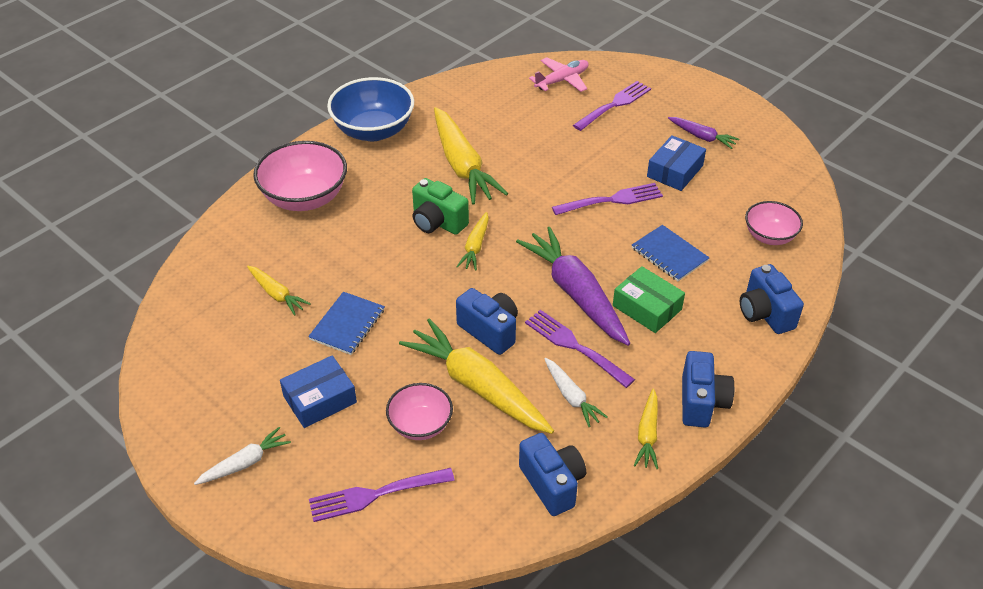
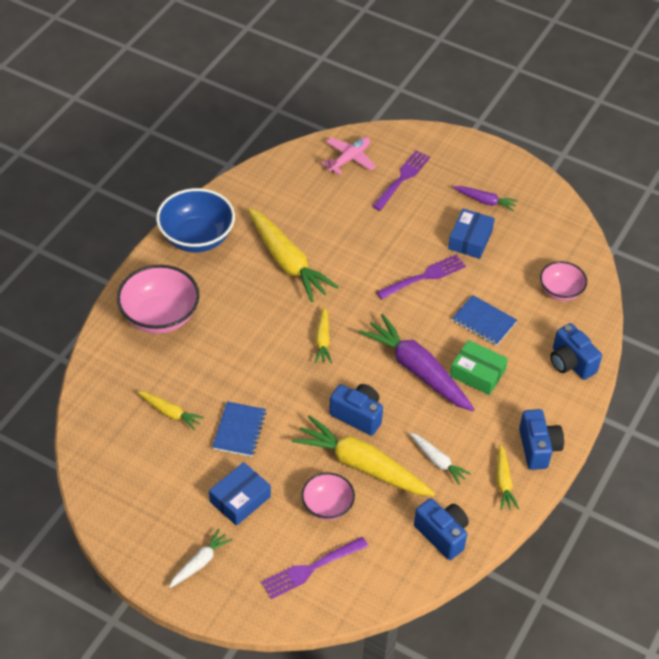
camera: 15 degrees left, 5 degrees up
(437, 222) = (283, 322): green camera -> none
(575, 346) = (429, 417): purple fork -> none

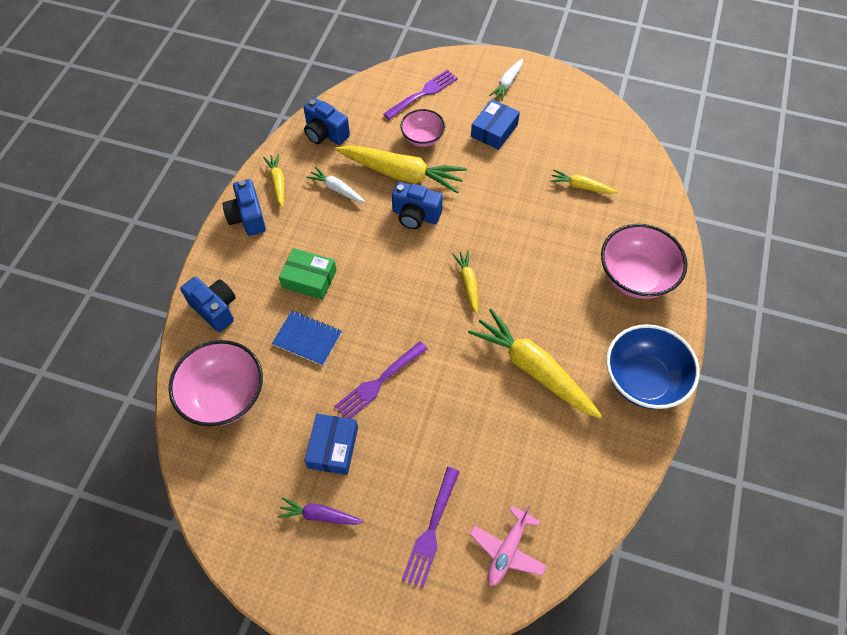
camera: 170 degrees right, 10 degrees up
(239, 430) = (515, 183): blue notebook -> none
(417, 370) = (368, 270): purple carrot -> none
(560, 291) = (224, 396): pink bowl -> pink bowl, size x1.68

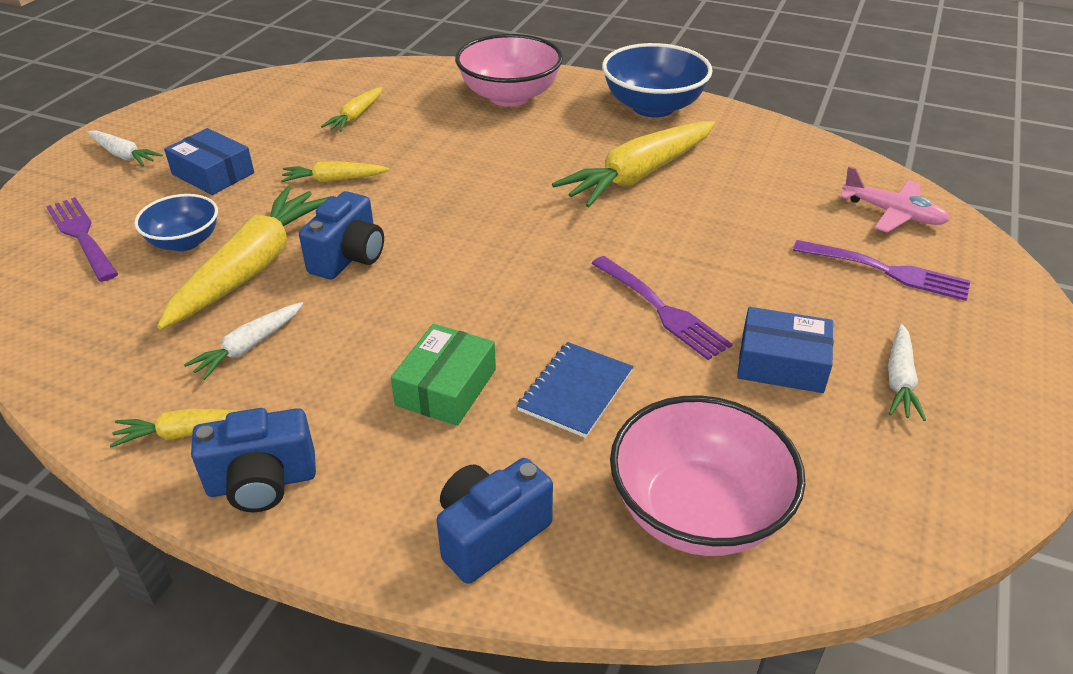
camera: 85 degrees left, 20 degrees down
(320, 515) = (899, 380): purple carrot -> white carrot
(325, 134) = (96, 359): blue camera -> none
(422, 138) = (184, 242): pink bowl -> blue bowl
(468, 283) = (493, 216): yellow carrot -> yellow carrot (334, 180)

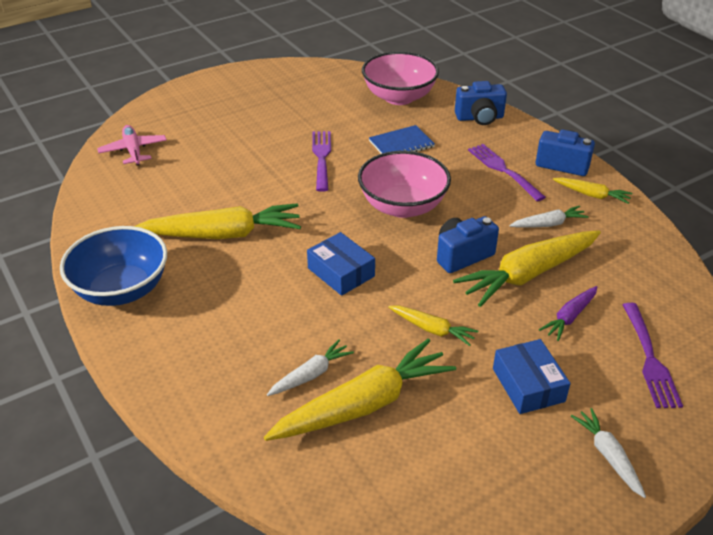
camera: 145 degrees left, 0 degrees up
(184, 242) = (569, 317): blue bowl -> purple carrot
(356, 116) = (364, 404): yellow carrot -> yellow carrot, size x1.99
(446, 387) = (458, 167): green box -> none
(509, 96) = (209, 362): pink bowl -> pink bowl (402, 206)
(781, 363) = (301, 120): blue box -> blue box (341, 272)
(887, 271) = (192, 130): purple fork -> purple fork (503, 170)
(899, 380) = (266, 98): white carrot -> white carrot (311, 374)

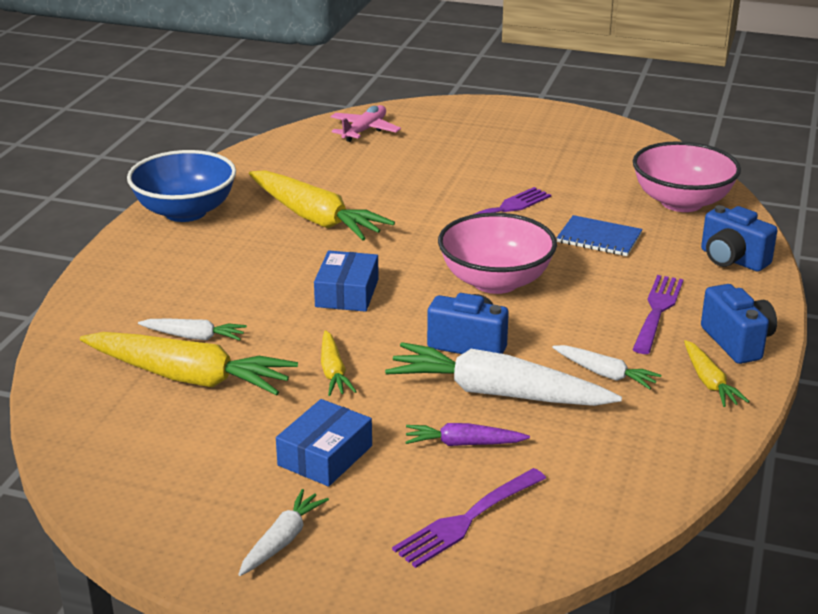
camera: 50 degrees right, 10 degrees down
(528, 274) = (497, 393): yellow carrot -> white carrot

